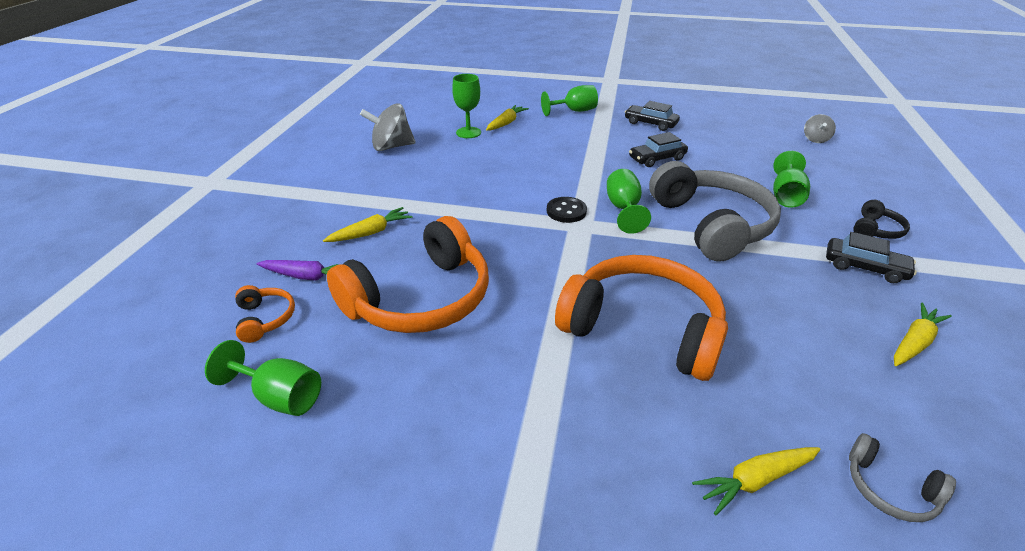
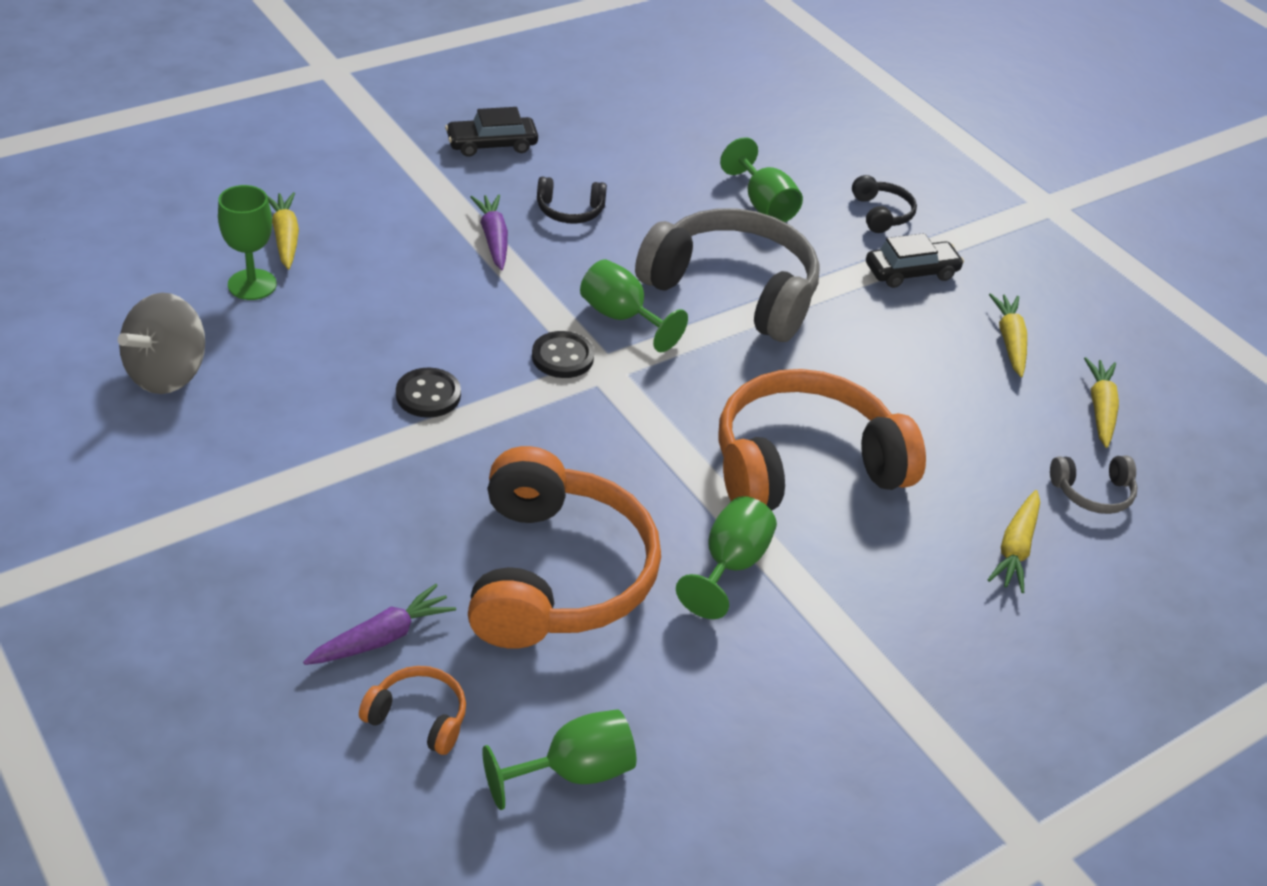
camera: 50 degrees left, 5 degrees up
(371, 232) = (365, 530): yellow carrot -> yellow carrot (1100, 409)
(478, 197) = (428, 395): none -> black button
(574, 111) = (357, 165): green goblet -> green goblet (730, 565)
(600, 155) = (493, 238): none -> purple carrot
(657, 159) = (570, 211): black car -> black headphones
(815, 139) = (711, 88): grey spinning top -> none

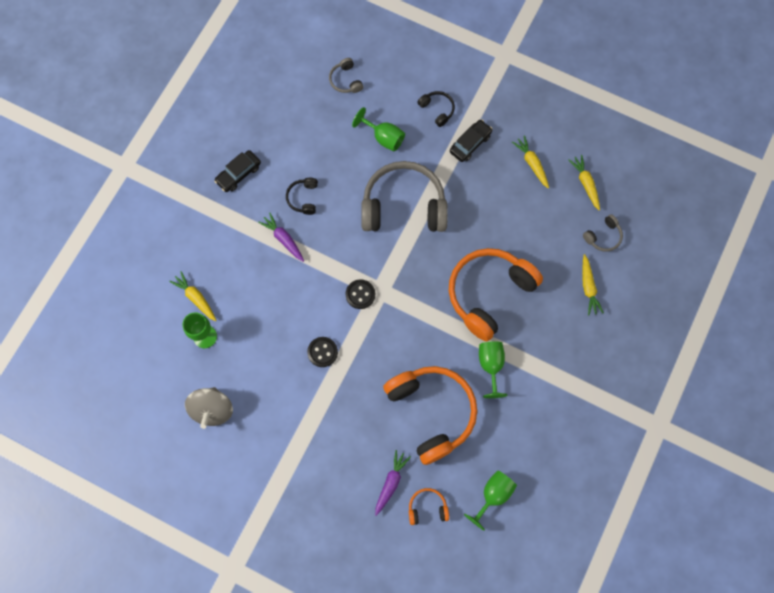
camera: 25 degrees left, 30 degrees up
(570, 211) = (303, 198): black headphones -> black headphones turned 120 degrees clockwise
(621, 317) = (368, 254): green goblet -> none
(752, 126) = (346, 80): none -> grey headphones

